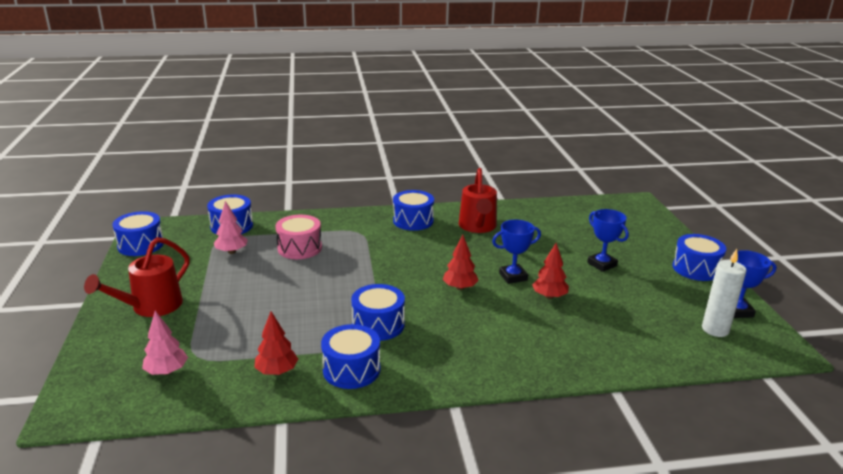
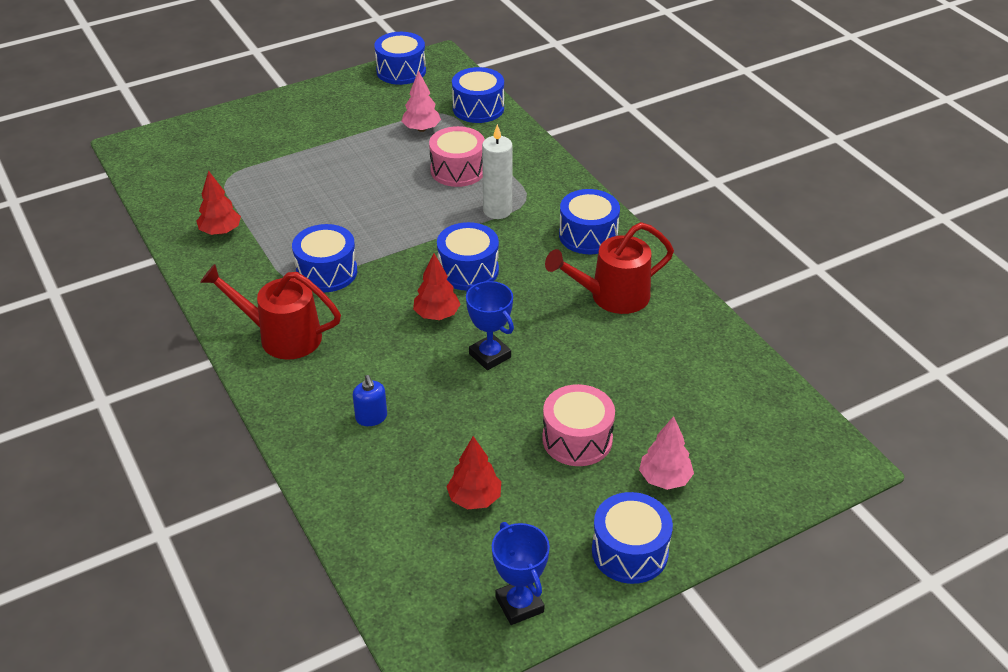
camera: 70 degrees right, 15 degrees up
(151, 307) = (292, 123): red watering can -> red watering can (281, 336)
(167, 371) = (198, 171): pink tree -> pink tree (664, 479)
(351, 369) = (240, 276): blue drum -> blue drum (468, 270)
(549, 296) = (457, 397): red tree -> red tree (474, 498)
(557, 334) = (371, 417): none -> blue soap dispenser
(602, 264) = (577, 439): blue trophy -> pink drum
(715, 329) = (454, 577): white candle -> white candle (497, 211)

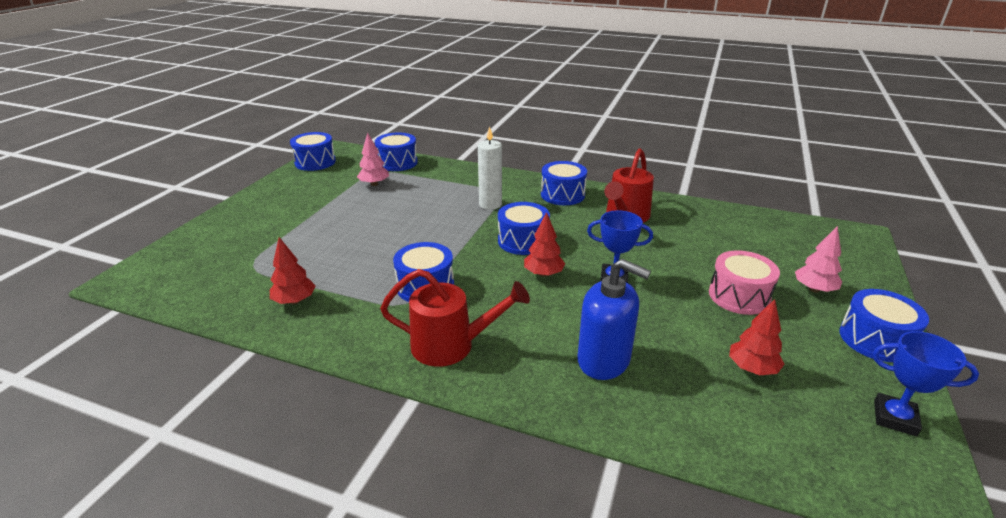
camera: 40 degrees left, 10 degrees down
(281, 336) = (452, 345): red watering can -> red watering can turned 150 degrees counterclockwise
(371, 417) = (604, 360): blue soap dispenser -> blue soap dispenser, size x2.01
(458, 170) = (432, 195): pink drum -> none

